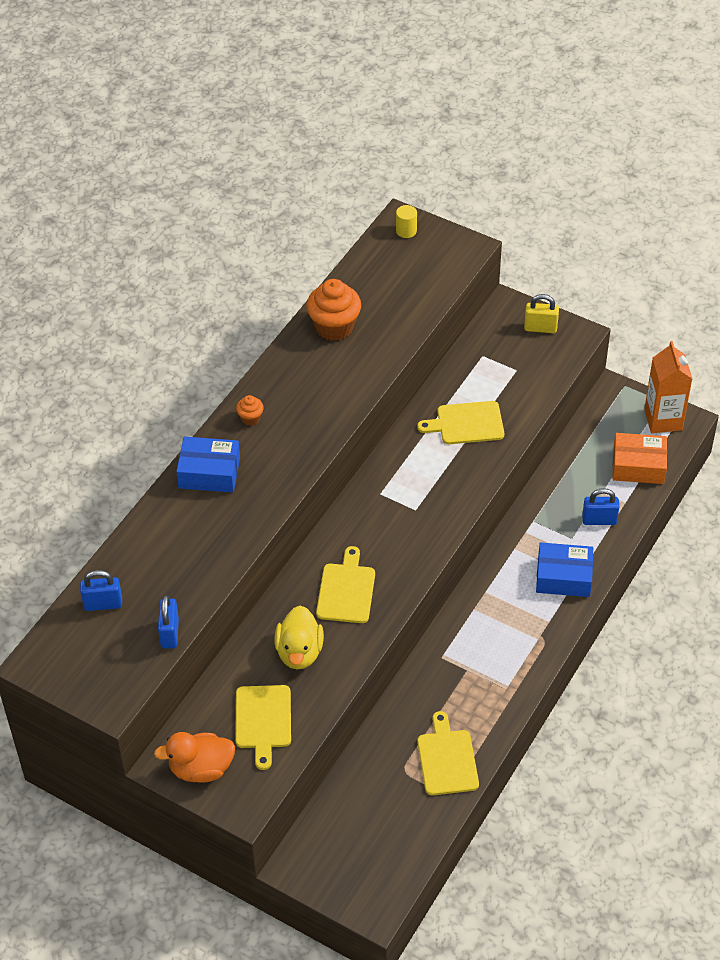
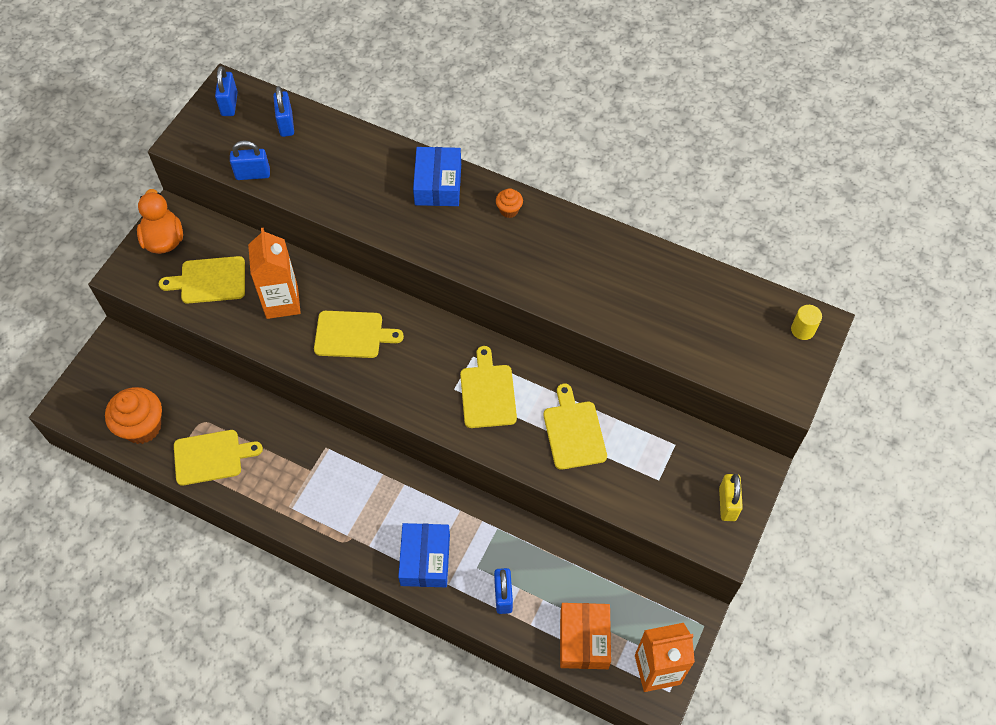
camera: 85 degrees right, 10 degrees up
(62, 659) = (229, 104): none -> blue padlock
(299, 652) = (282, 302): yellow duck -> orange carton
(334, 327) = (642, 271): orange cupcake -> orange cupcake (142, 427)
(421, 484) = (487, 393): none -> yellow cutting board

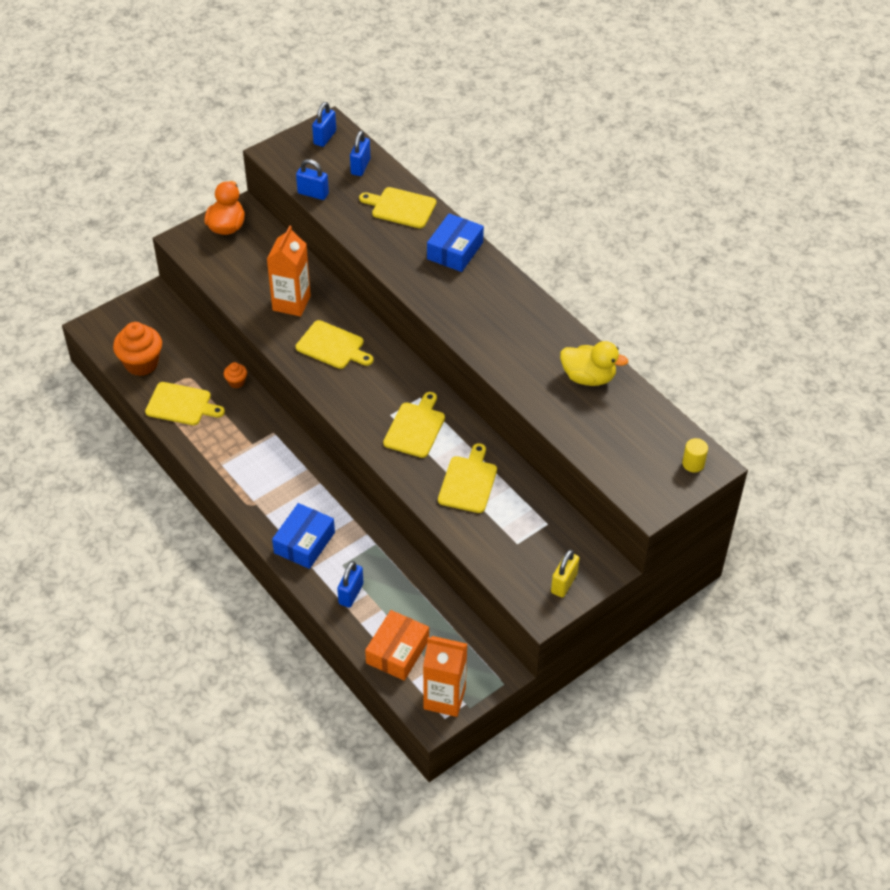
camera: 25 degrees right, 10 degrees down
(209, 280) = (244, 267): yellow cutting board -> yellow cutting board (401, 207)
(509, 210) = (501, 289): orange cupcake -> orange cupcake (236, 382)
(650, 275) = (588, 377): none -> yellow duck

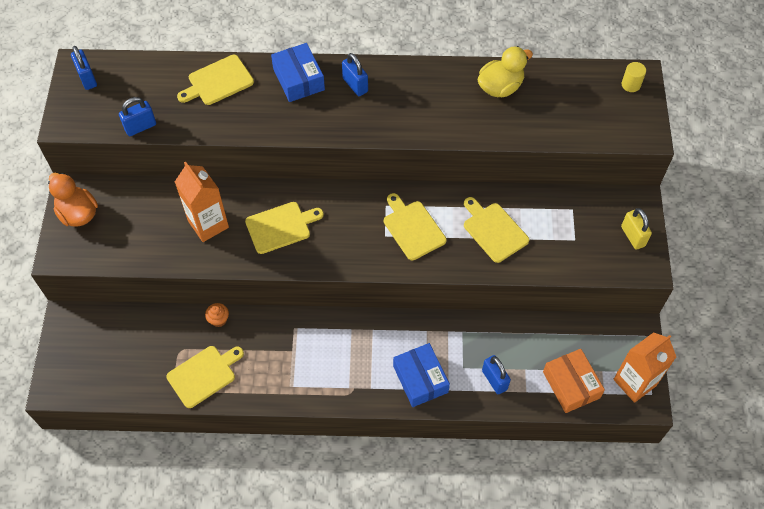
camera: 50 degrees left, 10 degrees up
(141, 363) = (131, 376): orange cupcake -> none
(360, 166) = (146, 77): blue padlock -> blue padlock (355, 85)

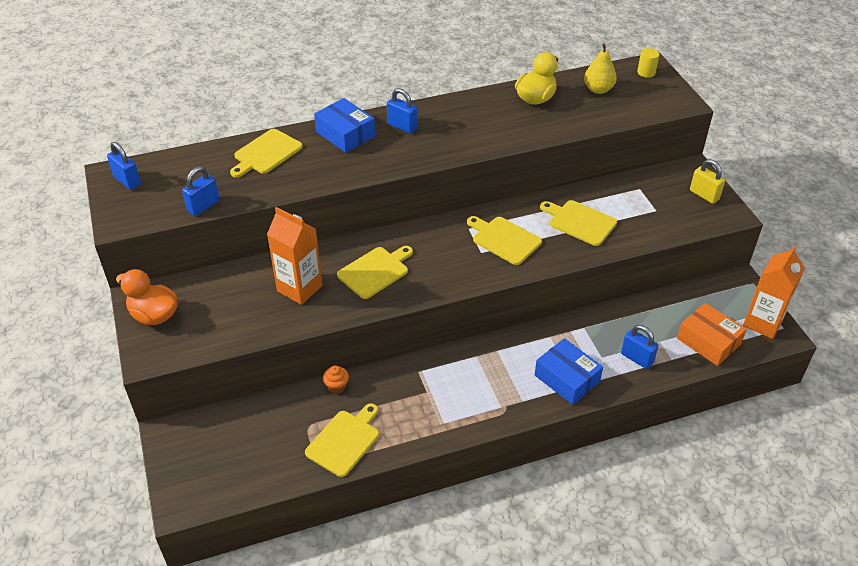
camera: 20 degrees left, 15 degrees down
(569, 93) = (598, 89): none -> yellow pear

